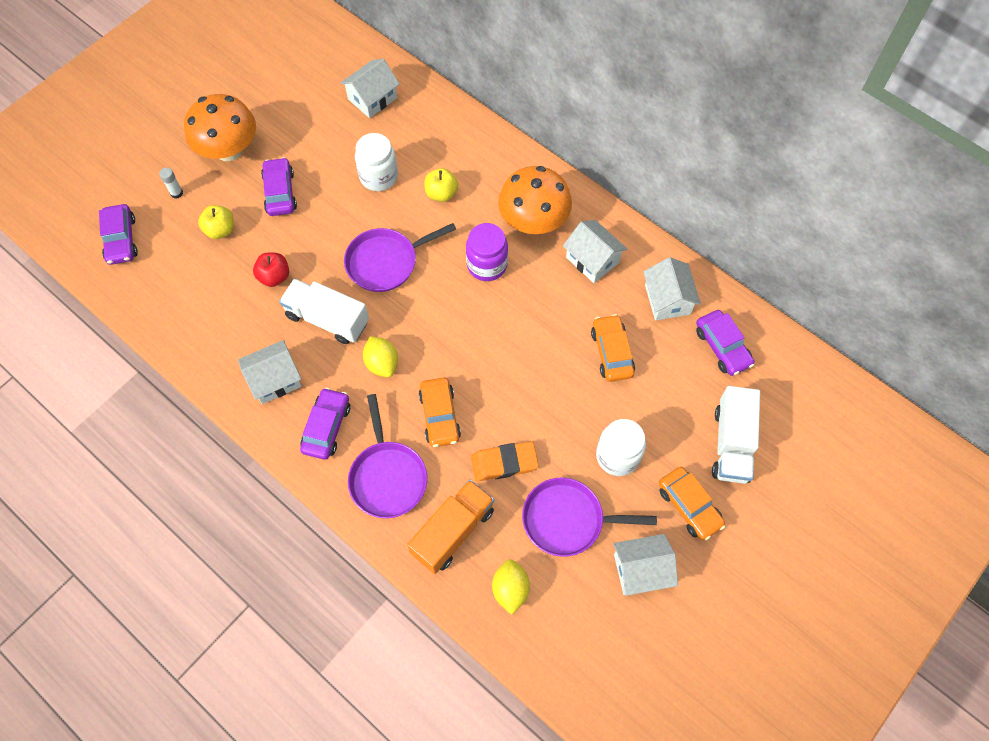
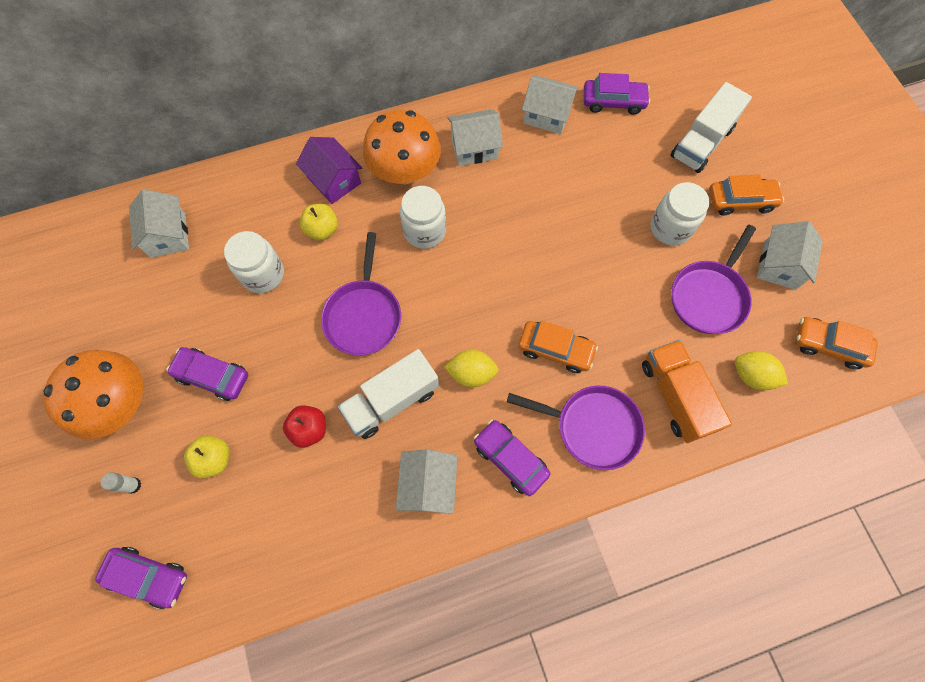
camera: 60 degrees left, 5 degrees up
(487, 265) = (424, 231): purple jar -> white jar
(491, 177) = (334, 180): none -> purple house
(504, 463) = (631, 319): orange eraser -> none
(611, 352) = (572, 181): orange car -> orange car (828, 346)
(731, 444) = (701, 143): white truck -> white truck turned 90 degrees clockwise

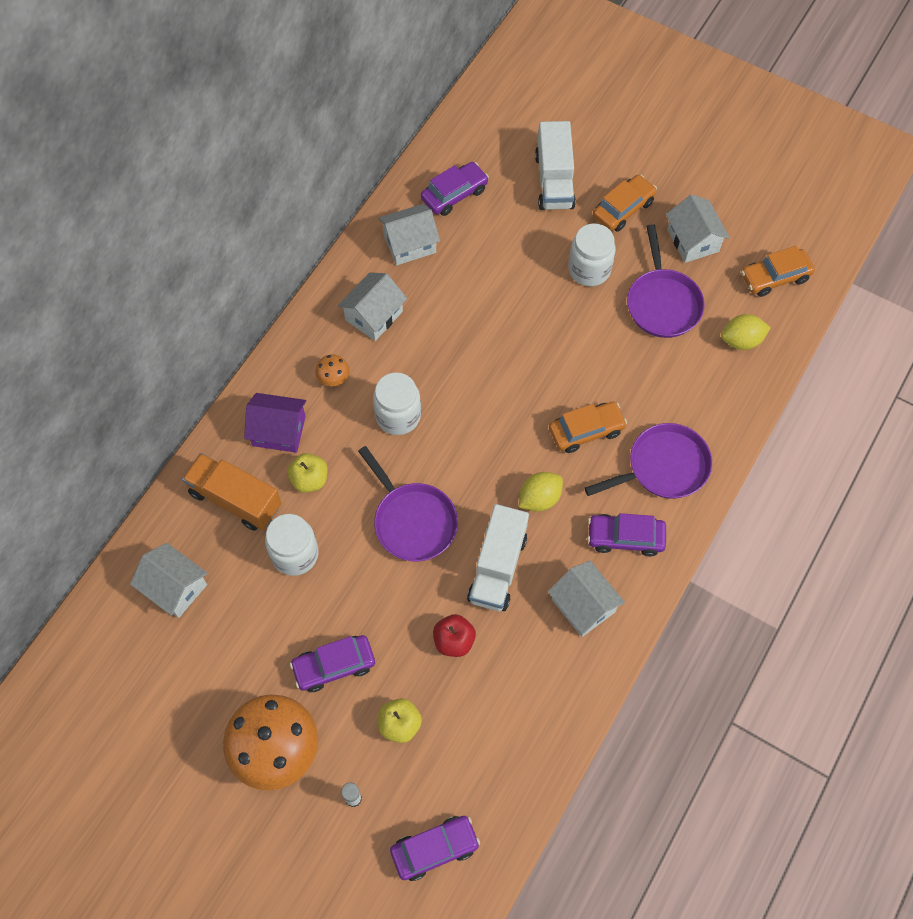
camera: 40 degrees left, 5 degrees down
(405, 171) = (333, 378): orange mushroom -> orange mushroom, size x0.42
(675, 396) = (701, 397): orange truck -> orange truck (235, 499)

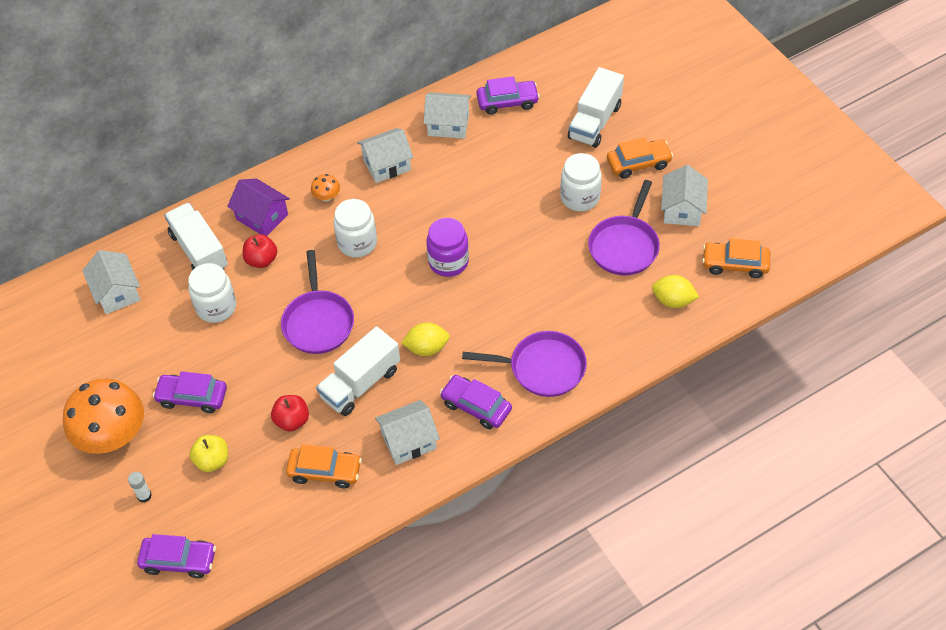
camera: 30 degrees right, 10 degrees down
(235, 499) = (199, 251): orange truck -> white truck
(309, 480) = (261, 260): yellow apple -> red apple
(503, 396) = (448, 262): none -> purple jar
(583, 605) = (409, 441): white house -> white house turned 75 degrees clockwise
(586, 430) = (497, 314): orange car -> orange car (325, 471)

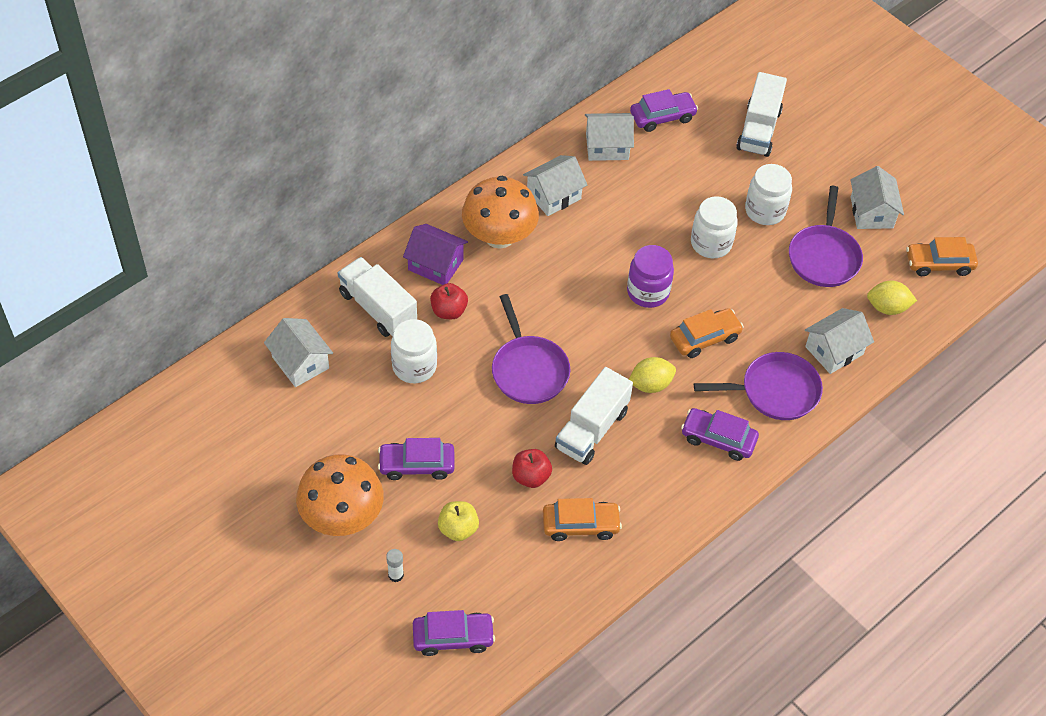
camera: 15 degrees left, 0 degrees up
(327, 197) = (499, 236): orange mushroom -> orange mushroom, size x2.40
(357, 243) = (546, 282): white jar -> white jar (711, 243)
(409, 441) = (659, 483): white house -> white house (834, 350)
(638, 163) = (815, 169): orange car -> orange car (704, 338)

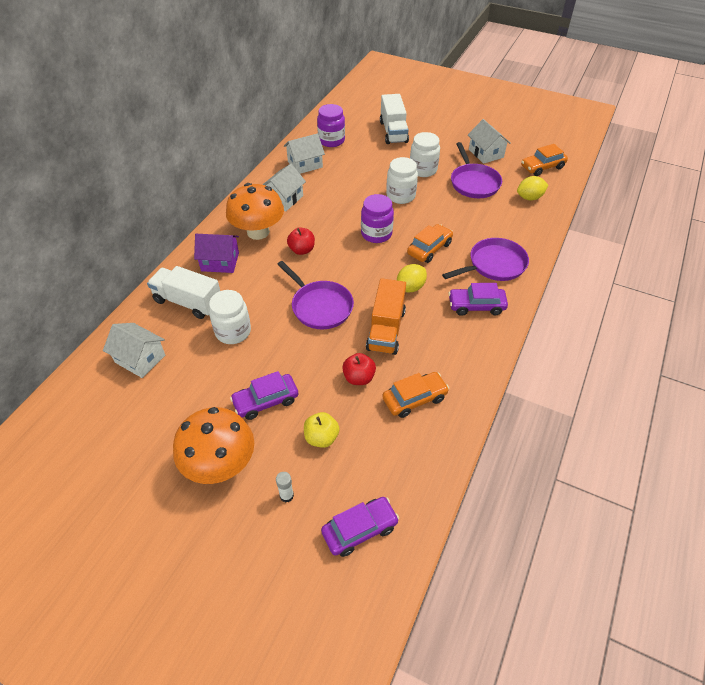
camera: 20 degrees left, 5 degrees down
(449, 311) = (243, 287): red apple -> red apple (302, 250)
(592, 429) = (386, 330): white truck -> orange truck
(662, 117) = (331, 140): purple car -> purple jar
(834, 350) = (514, 230): white house -> none

